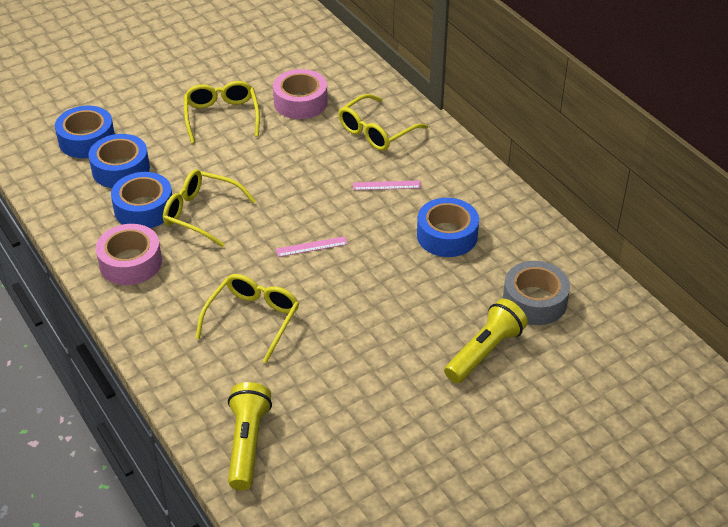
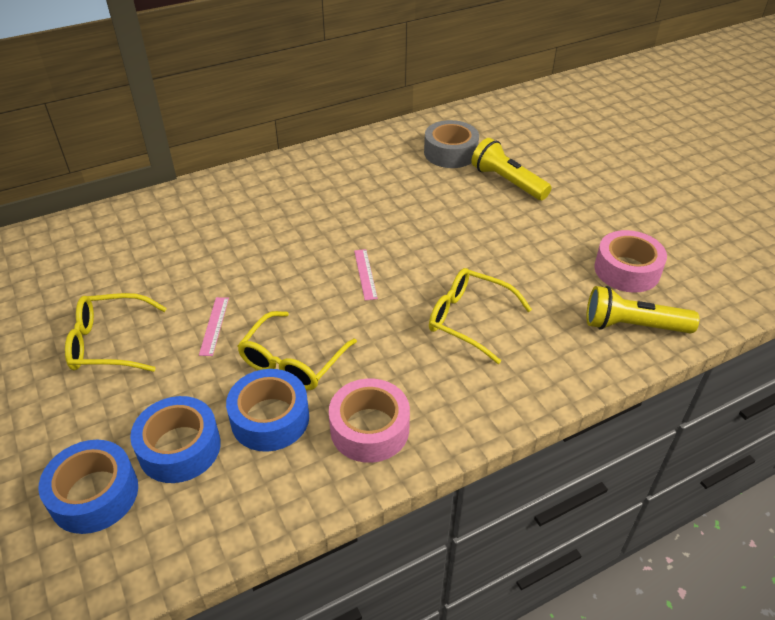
camera: 85 degrees left, 0 degrees up
(300, 102) = (115, 273): pink tape -> pink tape (627, 270)
(376, 132) = (195, 220): yellow glasses -> none
(386, 185) = (283, 219): pink ruler -> pink ruler (214, 325)
(447, 235) = (364, 189): blue tape -> none

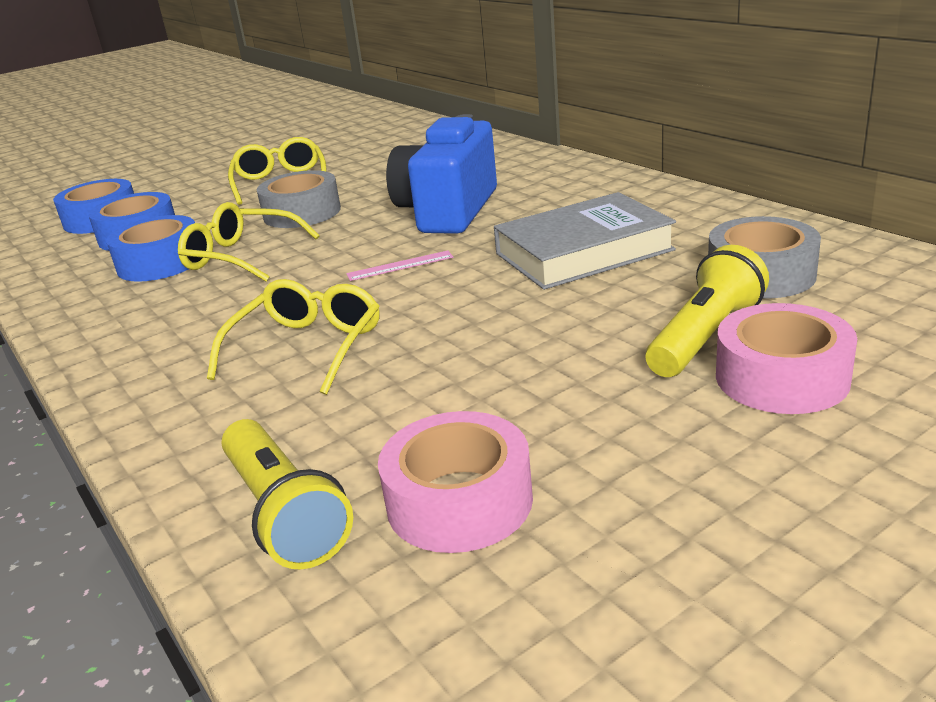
camera: 85 degrees right, 15 degrees down
(214, 325) = (302, 213): pink ruler -> grey tape
(277, 244) = (448, 211): none -> blue camera
(369, 429) = (125, 313): pink tape -> pink tape (781, 377)
(389, 199) = (583, 252): none -> grey book
(632, 326) = (284, 513): yellow flashlight -> yellow flashlight turned 150 degrees clockwise

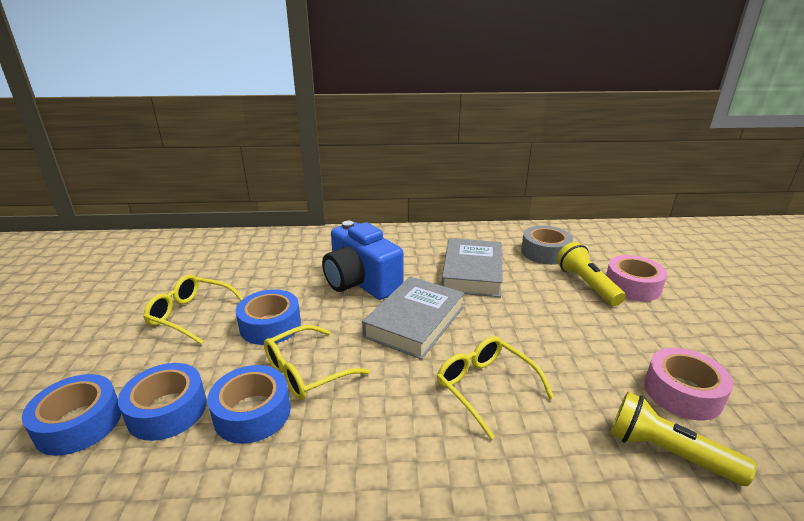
camera: 60 degrees left, 0 degrees up
(284, 513) = (667, 452): yellow flashlight -> yellow flashlight turned 150 degrees counterclockwise
(302, 213) = (270, 325): grey tape -> blue tape
(400, 266) = (414, 322): pink ruler -> grey book

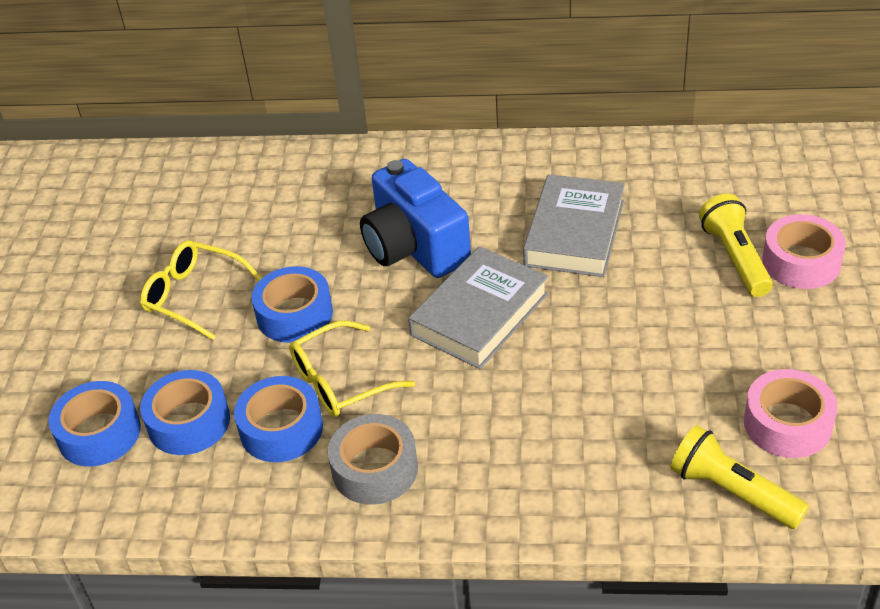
camera: 10 degrees right, 15 degrees up
(485, 387) = (549, 408): yellow glasses -> none
(545, 252) = (695, 196): grey tape -> grey tape (375, 469)

